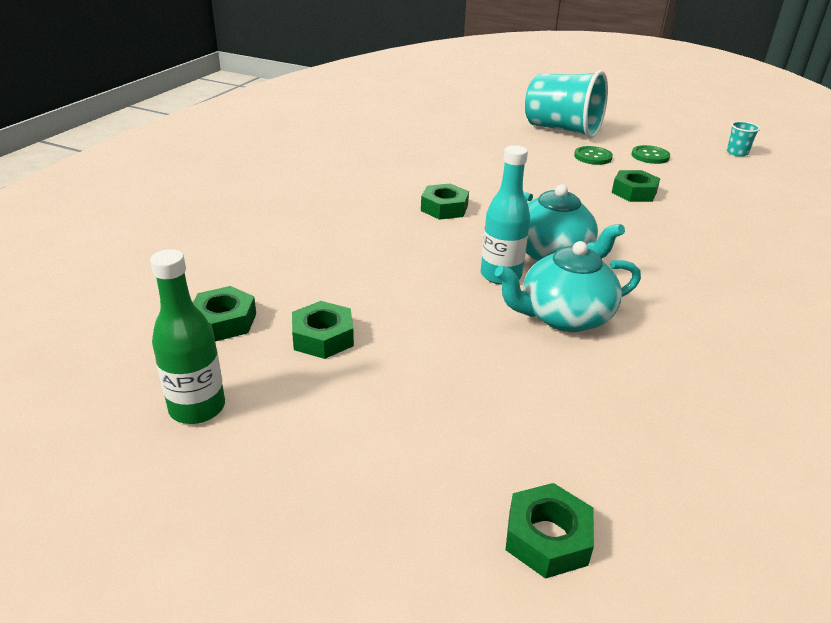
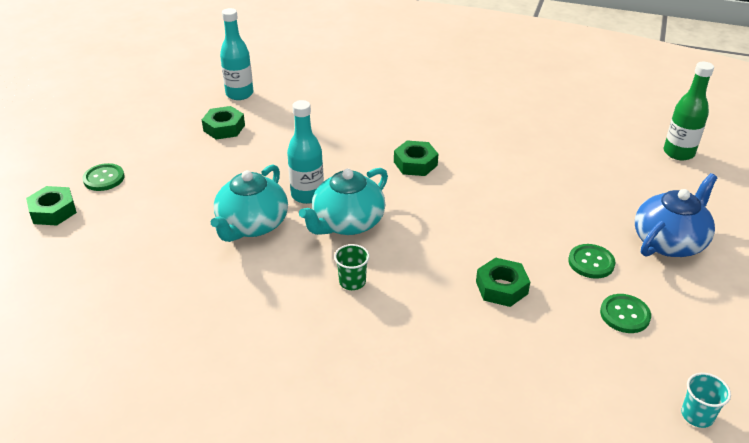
camera: 85 degrees right, 5 degrees up
(197, 408) = (163, 100): green bottle -> green bottle (678, 153)
(224, 321) = (239, 94): green nut -> turquoise bottle
(447, 473) = (104, 178): none -> green button
(562, 129) = (669, 242): turquoise cup -> blue teapot
(563, 317) = (252, 225): turquoise teapot -> turquoise teapot turned 135 degrees counterclockwise
(648, 258) = (352, 282): none -> green cup

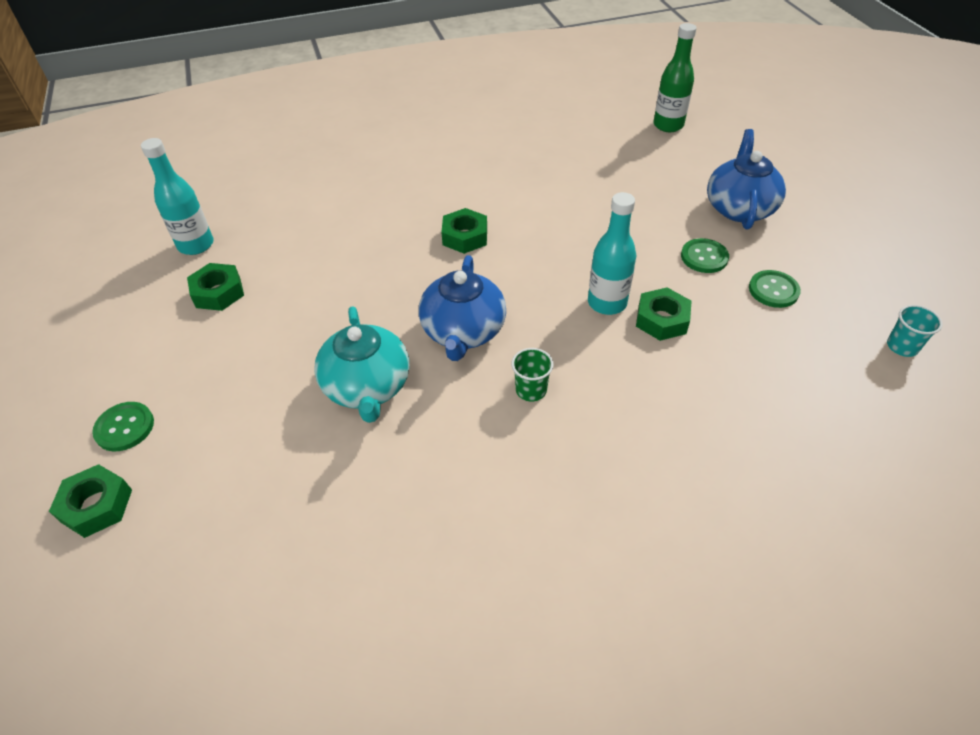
camera: 35 degrees left, 10 degrees up
(307, 195) = (392, 323): turquoise bottle -> turquoise bottle (607, 303)
(347, 223) = (463, 331): turquoise teapot -> blue teapot

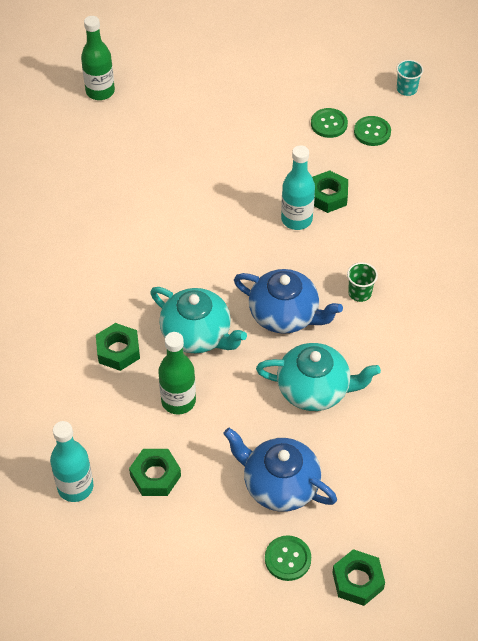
camera: 70 degrees left, 5 degrees up
(314, 282) = (178, 401): none -> green bottle
(404, 272) = (197, 334): none -> turquoise teapot
(465, 237) = (174, 281): green nut -> green nut (118, 351)
(704, 257) = (277, 144): green button -> green button (372, 132)
(739, 208) = (233, 99): blue teapot -> blue teapot (279, 484)

